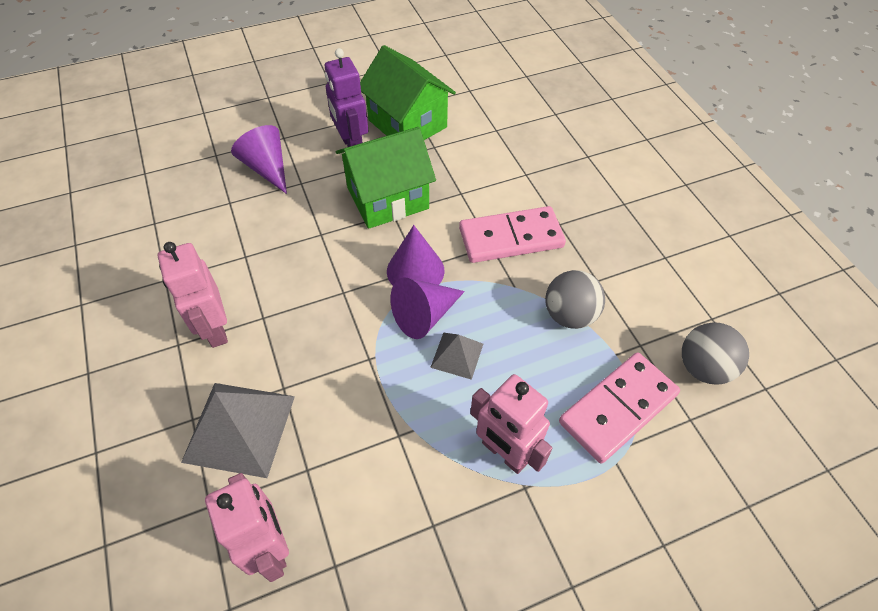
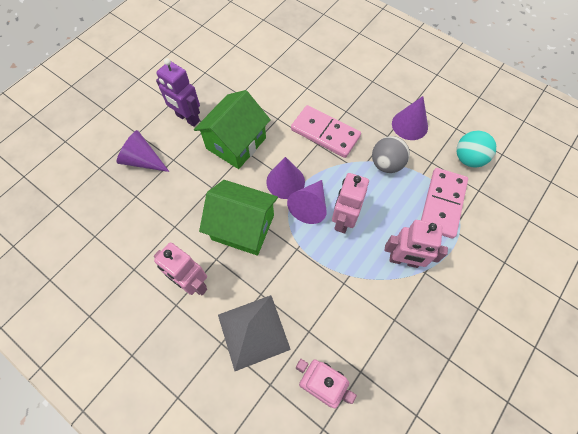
camera: 30 degrees left, 10 degrees up
(407, 124) = (212, 86): green house -> green house (243, 227)
(457, 355) = (343, 220): grey pyramid -> pink robot
(511, 237) = (325, 133): pink domino -> pink domino turned 75 degrees clockwise
(640, 281) = (409, 125): none -> purple cone
(703, 367) = (468, 158): grey ball -> turquoise ball

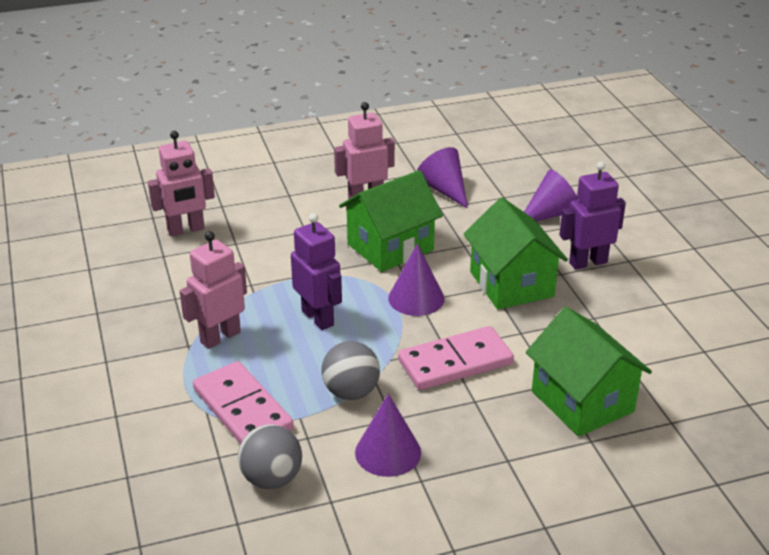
camera: 125 degrees right, 30 degrees down
(253, 331) = (276, 214): grey pyramid -> none
(309, 206) = (363, 301): purple cone -> purple cone (444, 189)
(310, 72) = (582, 401): none -> green house
(343, 220) = (318, 318): pink robot -> purple robot
(468, 158) = (271, 479): turquoise ball -> grey ball

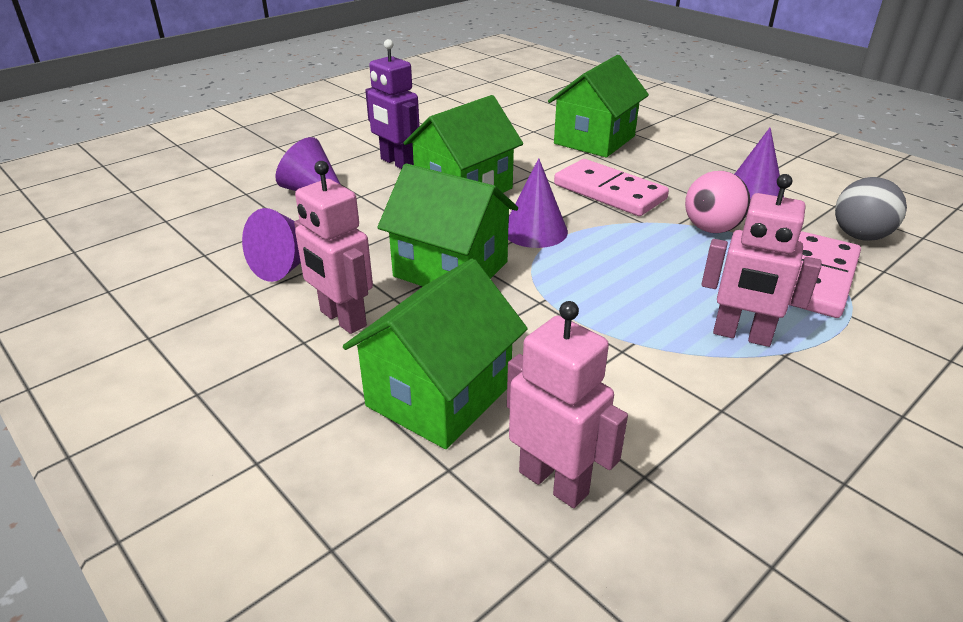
camera: 115 degrees left, 0 degrees up
(272, 214) = (439, 395): none -> green house
(318, 318) = (630, 278): purple robot -> none
(351, 392) = (711, 229): grey ball -> pink ball

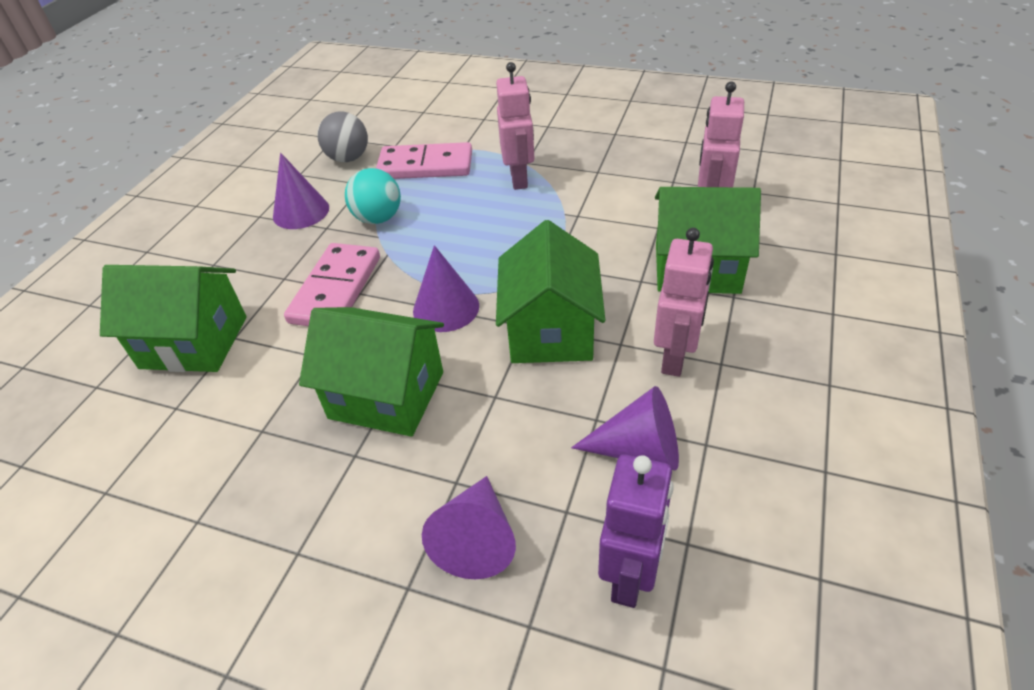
camera: 115 degrees left, 10 degrees up
(397, 163) = (342, 500): purple robot -> purple robot (630, 575)
(711, 229) = (378, 218): pink ball -> turquoise ball

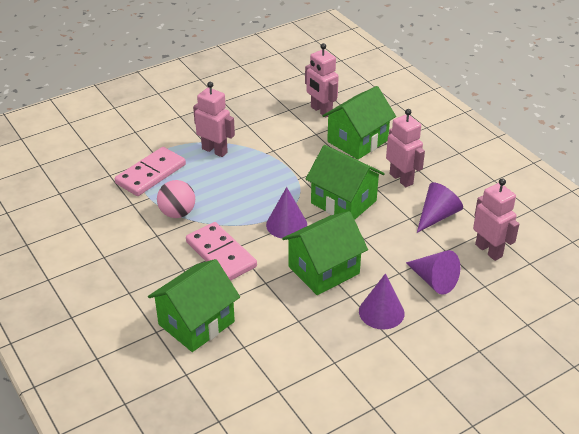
camera: 55 degrees left, 5 degrees down
(301, 212) = (125, 238): purple cone -> purple cone (381, 312)
(348, 158) = (95, 198): grey ball -> none
(378, 218) = (177, 213): turquoise ball -> pink ball
(630, 575) = (489, 250): purple robot -> pink robot

